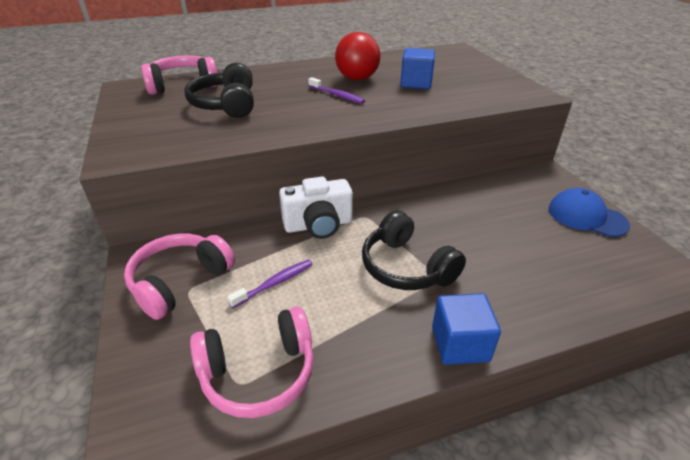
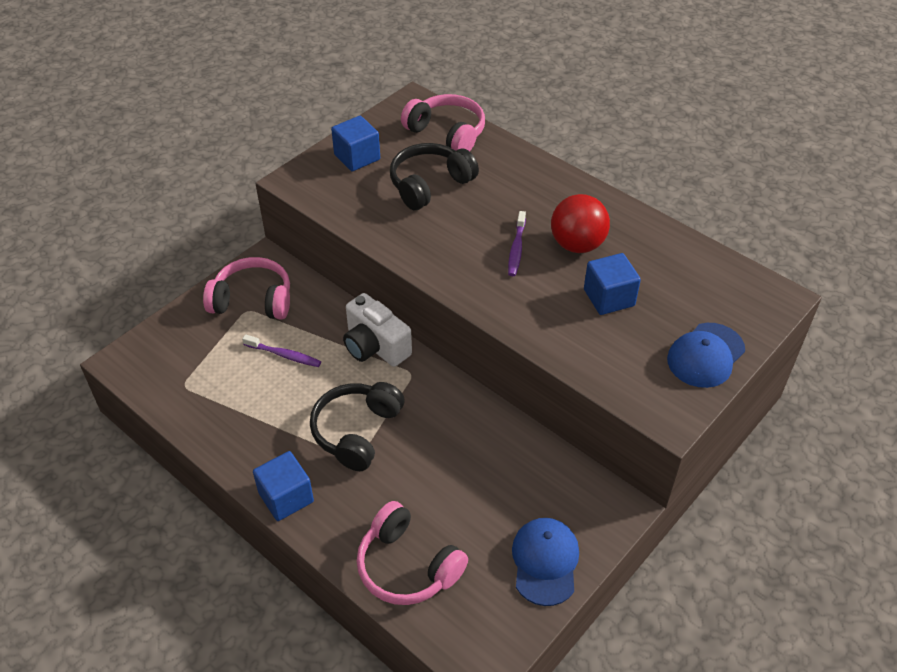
camera: 60 degrees right, 10 degrees up
(143, 122) = (357, 157): none -> blue cube
(259, 373) = (197, 391): pink headphones -> pink headphones (407, 566)
(489, 74) = (705, 355): none -> blue cap

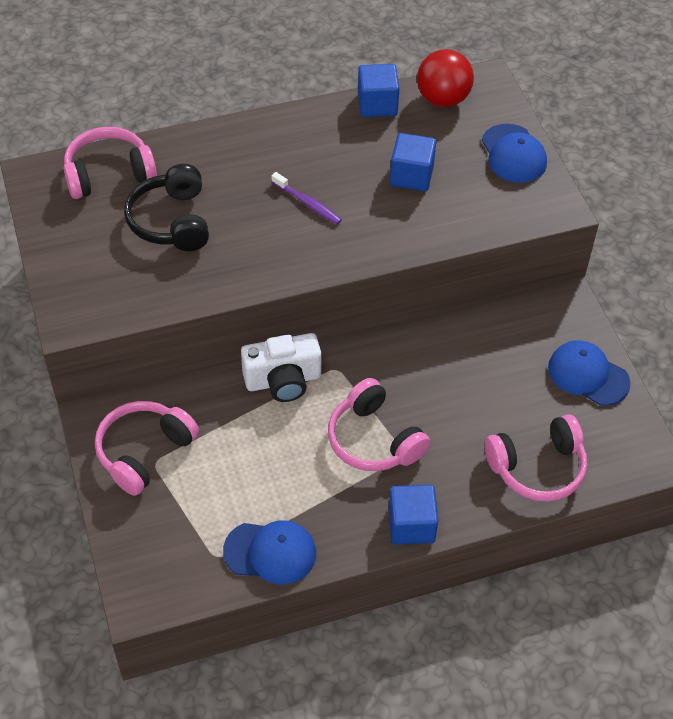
camera: 60 degrees left, 5 degrees up
(205, 416) = (270, 552): none -> blue cap
(284, 355) = (240, 456): purple toothbrush -> none
(356, 431) = (373, 440): black headphones -> pink headphones
(357, 157) = (81, 256): blue cube -> blue cube (377, 104)
(577, 245) = (335, 162): red ball -> red ball (443, 99)

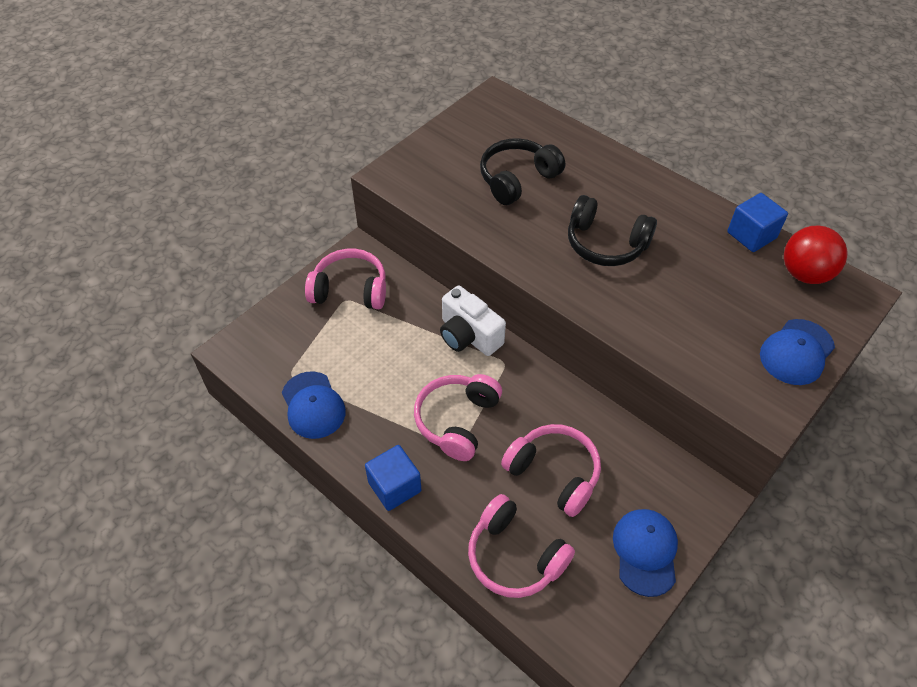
camera: 60 degrees right, 0 degrees up
(109, 174) = (529, 128): pink headphones -> pink headphones (554, 473)
(308, 203) = (605, 244): purple toothbrush -> black headphones
(411, 176) = (698, 293): blue cube -> none

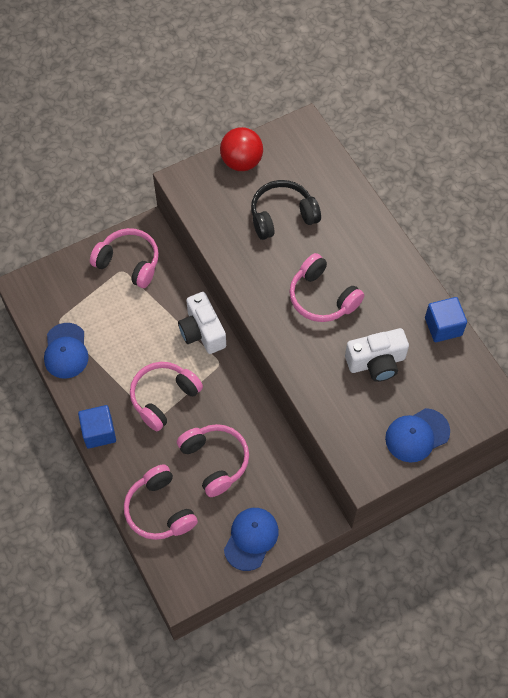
camera: 20 degrees right, 10 degrees up
(605, 244) = (322, 297): black headphones -> pink headphones
(704, 291) = (376, 362): none -> white camera
(805, 274) = (465, 374): red ball -> red ball (241, 162)

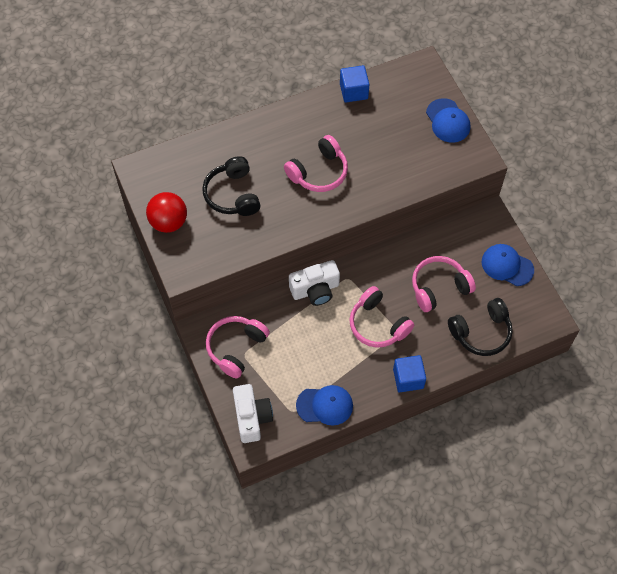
camera: 85 degrees left, 0 degrees up
(159, 510) = (481, 332): pink headphones -> black headphones
(376, 362) = (383, 140): white camera -> white camera (252, 417)

